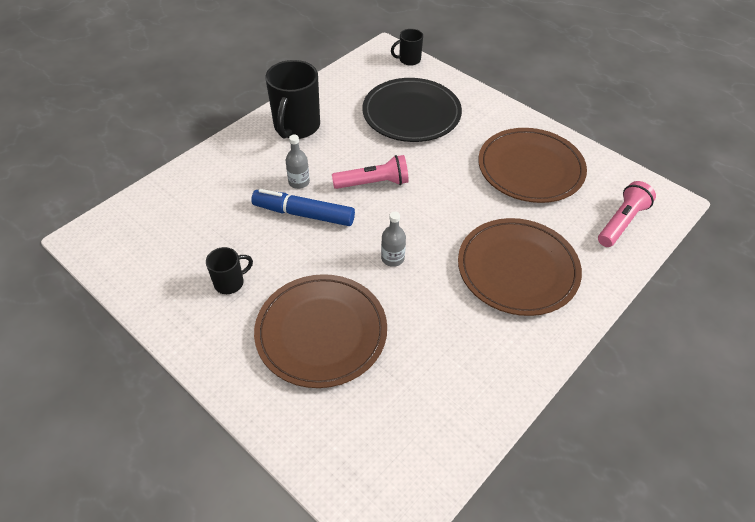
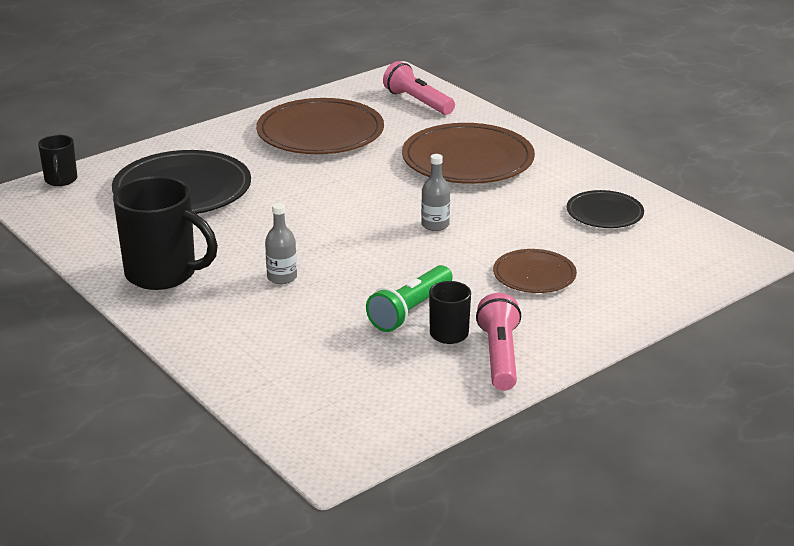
camera: 80 degrees left, 20 degrees down
(259, 257) = (410, 311): none -> green flashlight
(304, 214) = (344, 277): blue marker -> none
(321, 332) = (534, 275): brown plate -> brown plate, size x0.54
(373, 183) = (306, 226): pink flashlight -> pink flashlight (499, 356)
(444, 383) = (604, 213): none -> black plate

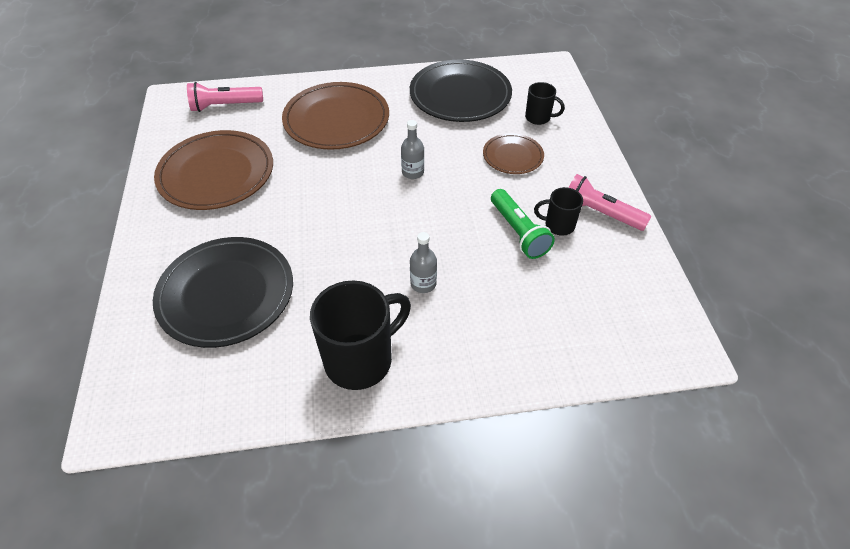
camera: 60 degrees left, 20 degrees up
(61, 180) = (116, 380): black mug -> black mug (538, 118)
(604, 213) = (460, 95): black plate -> black plate, size x1.84

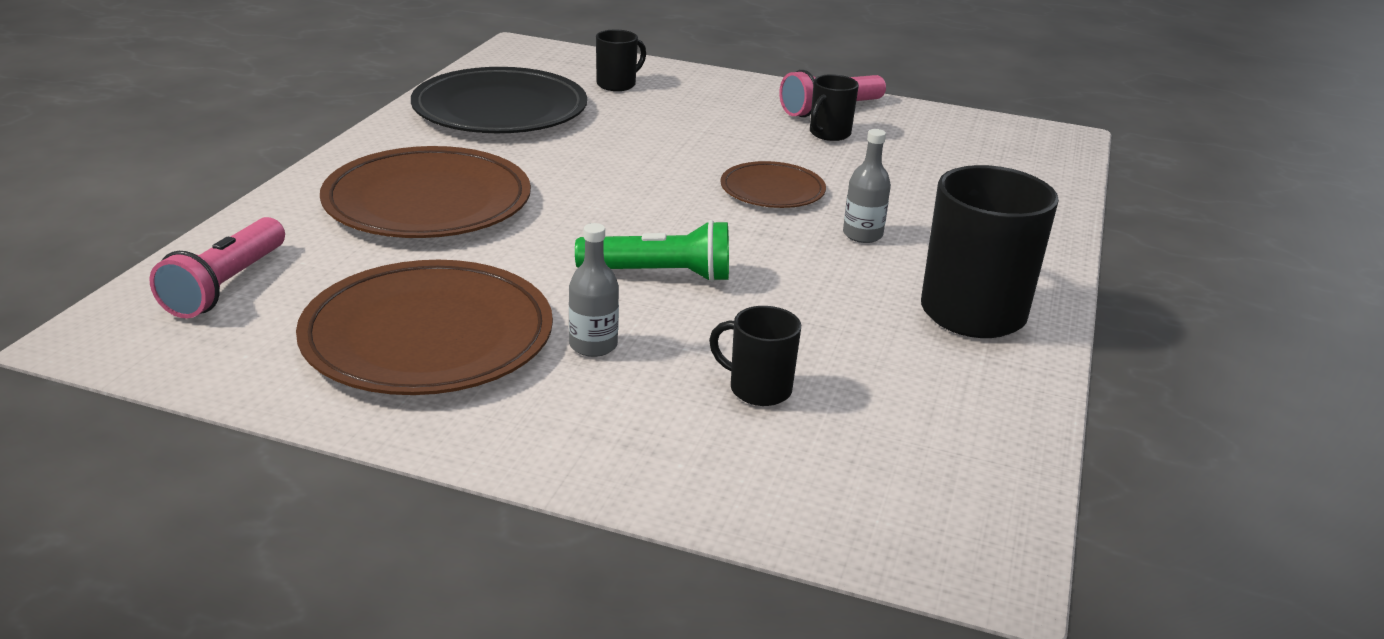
camera: 65 degrees left, 20 degrees down
(226, 294) = (758, 389): black plate -> black mug
(413, 172) = (631, 183): grey bottle -> grey bottle (593, 345)
(513, 156) = (674, 119): brown plate -> brown plate (772, 190)
(518, 232) = (820, 156): green flashlight -> green flashlight (660, 274)

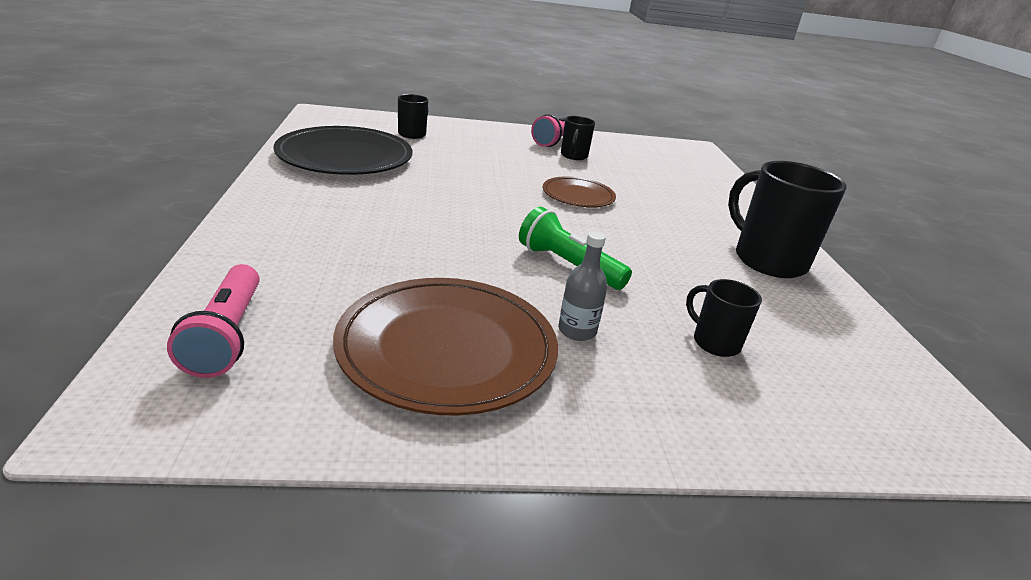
camera: 25 degrees left, 0 degrees up
(427, 201) = (349, 232): brown plate -> none
(660, 274) = (568, 265): green flashlight -> green flashlight turned 120 degrees counterclockwise
(758, 389) = (714, 342): black mug -> black mug turned 45 degrees clockwise
(862, 235) = (659, 219): grey bottle -> none

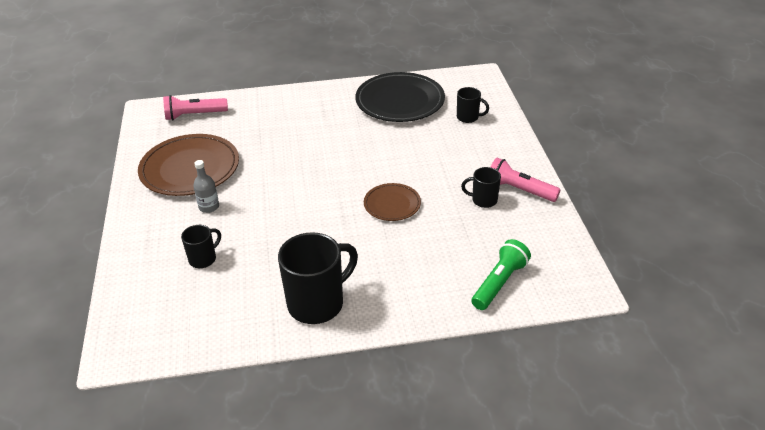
camera: 90 degrees right, 10 degrees up
(568, 265) = (278, 202): green flashlight -> green flashlight (499, 283)

